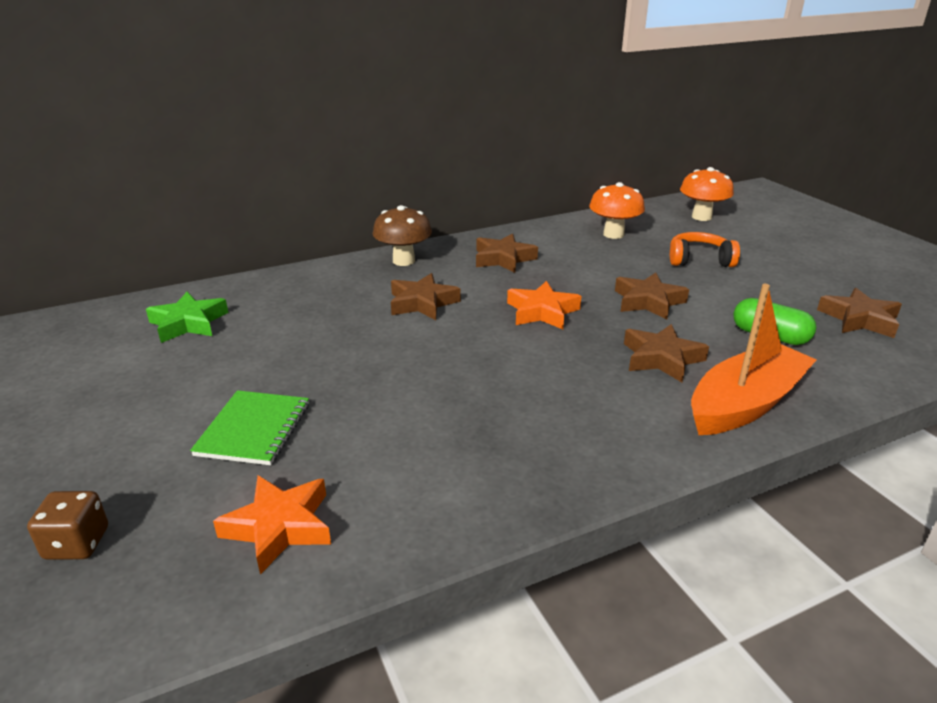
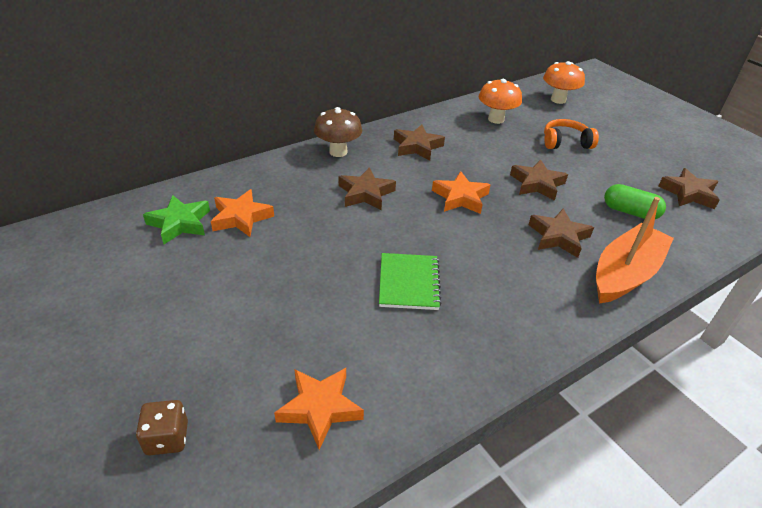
camera: 10 degrees left, 10 degrees up
(254, 429) = (270, 323): green notebook -> green notebook (409, 283)
(262, 321) = (241, 218): none -> orange star

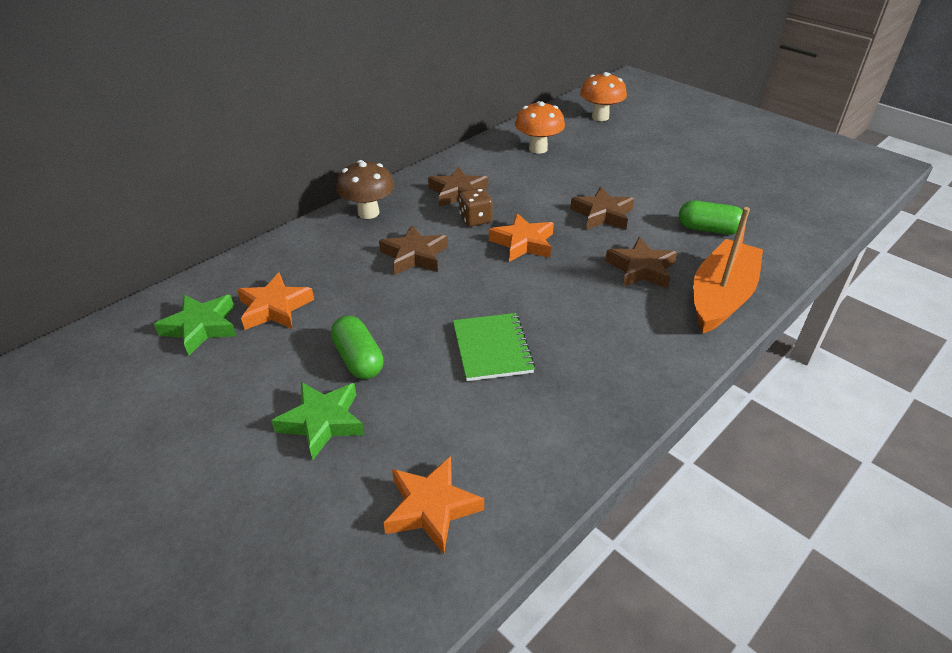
camera: 10 degrees left, 0 degrees up
(167, 438) = (262, 579): brown dice -> brown dice (475, 219)
(252, 318) = (322, 422): none -> green star
(295, 272) = (358, 359): none -> green capsule
(565, 142) = (620, 164): orange headphones -> none
(688, 193) = (763, 199): brown star -> none

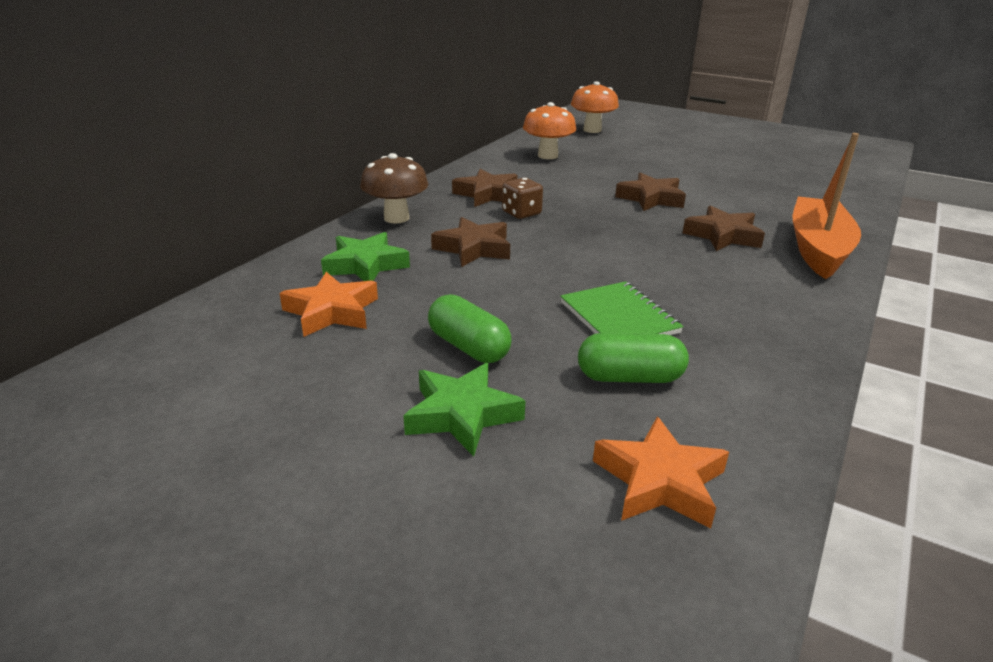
camera: 15 degrees left, 10 degrees down
(201, 327) = (243, 341): green star -> green star (366, 265)
(523, 243) = (586, 227): orange star -> none
(708, 229) = (762, 200): green capsule -> green capsule (630, 377)

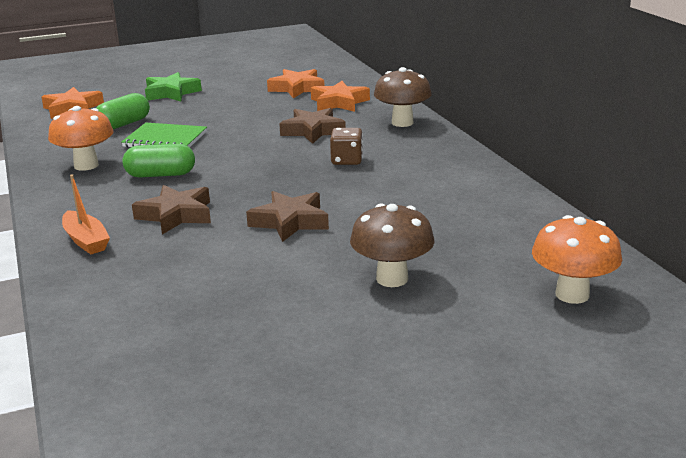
camera: 130 degrees right, 5 degrees down
(366, 265) = (339, 102): green star -> orange star
(468, 347) = (212, 104): green capsule -> green capsule (160, 175)
(487, 194) = (406, 161): brown star -> none
(547, 156) = (484, 221): orange mushroom -> orange mushroom (86, 165)
(653, 159) = (392, 279): none -> brown mushroom
(818, 249) = (86, 240): orange boat -> orange boat, size x0.54

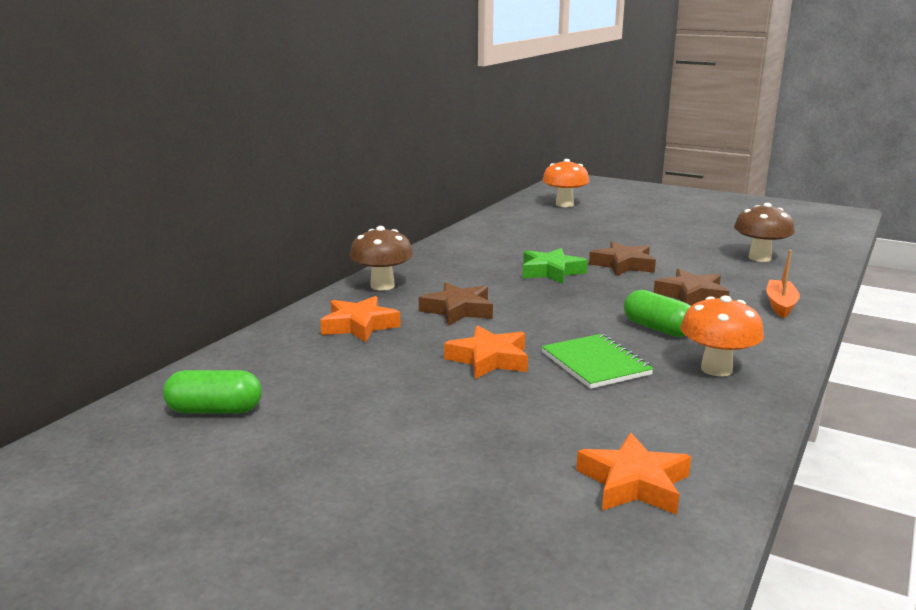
camera: 130 degrees left, 5 degrees down
(123, 124) = (606, 409): green capsule -> green capsule (215, 410)
(171, 93) = (461, 439): green star -> green star (551, 272)
(297, 88) = (334, 363): orange star -> orange star (489, 359)
(347, 161) = (500, 279): brown dice -> none
(392, 279) = (625, 230): brown mushroom -> brown mushroom (759, 258)

